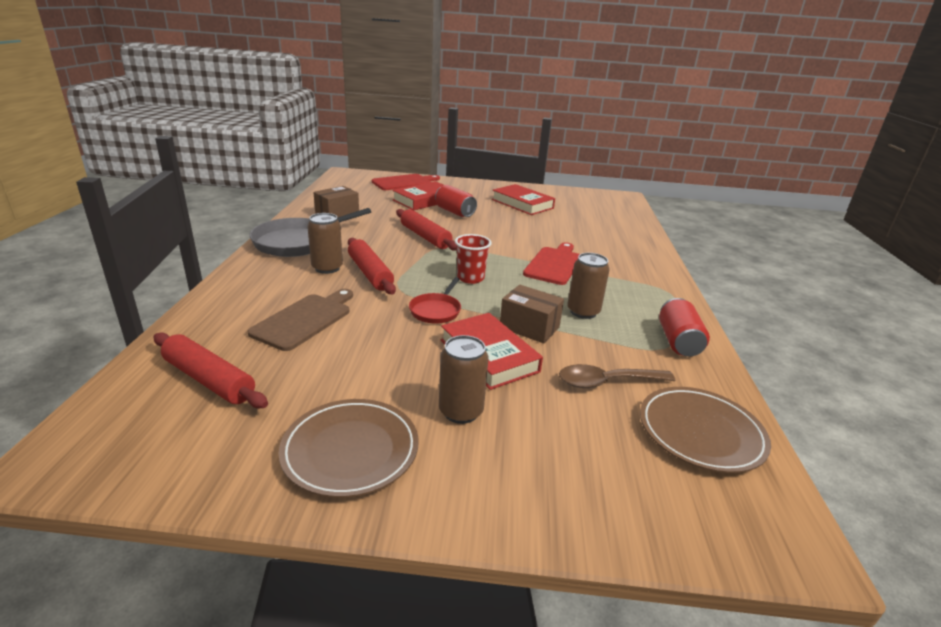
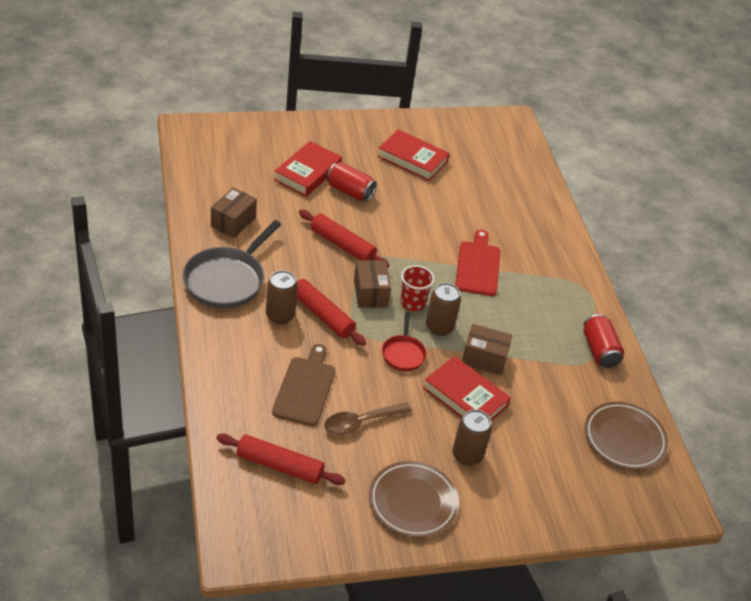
camera: 20 degrees left, 15 degrees up
(404, 182) = (265, 137): red cutting board -> none
(431, 266) = (370, 293): none -> brown box
(583, 312) = (520, 329): brown can -> brown can (439, 327)
(607, 382) = (556, 406): brown spoon -> brown spoon (361, 423)

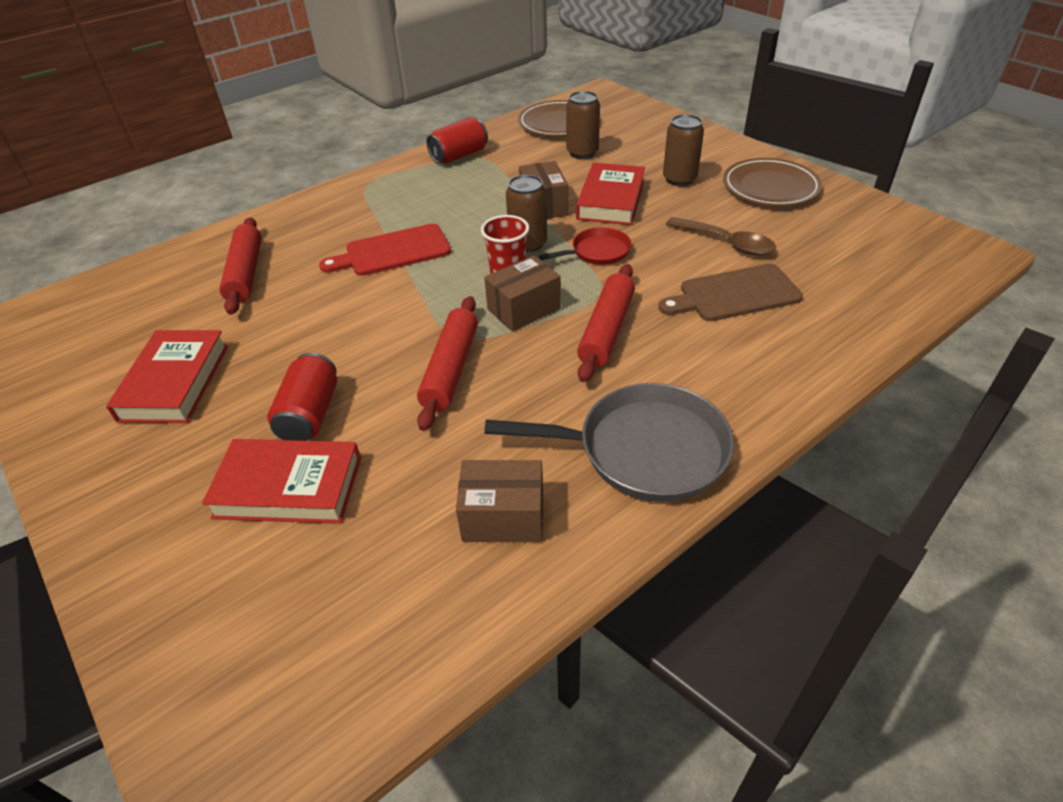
camera: 110 degrees left, 0 degrees up
(279, 466) = (852, 268): red rolling pin -> red rolling pin (246, 273)
(280, 315) = (649, 364): brown can -> brown can (582, 153)

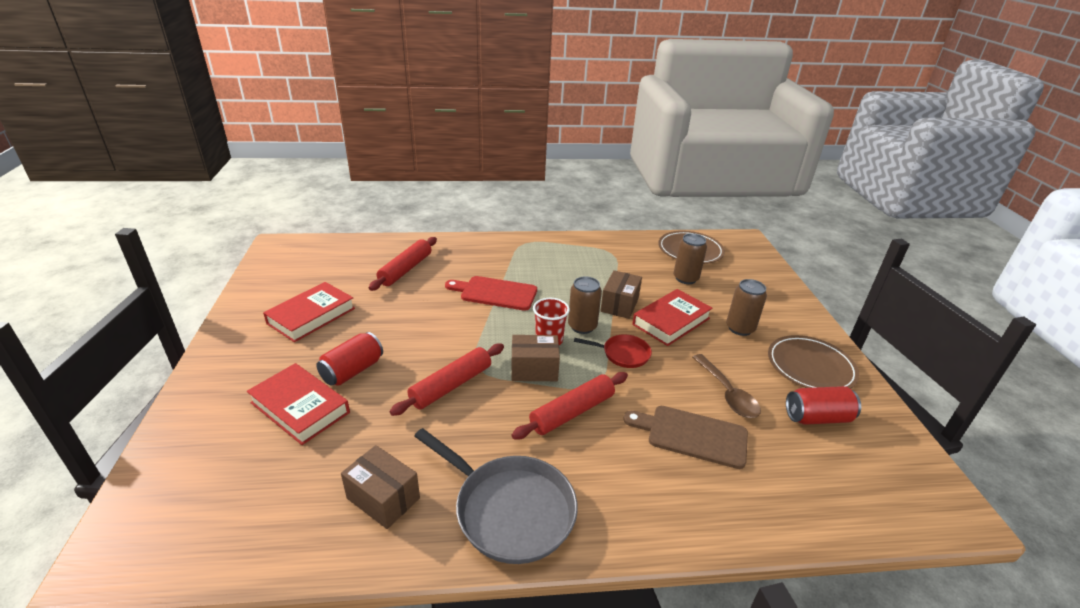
camera: 30 degrees right, 10 degrees down
(459, 155) = (599, 247): red can -> red can (817, 417)

